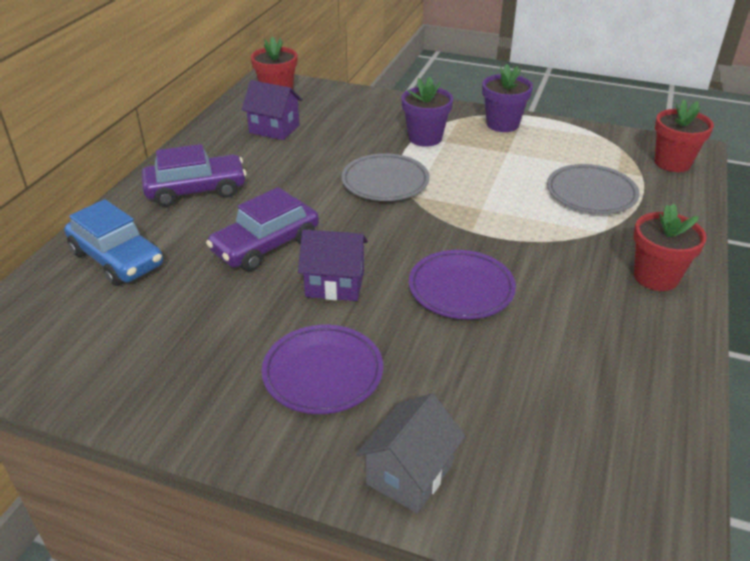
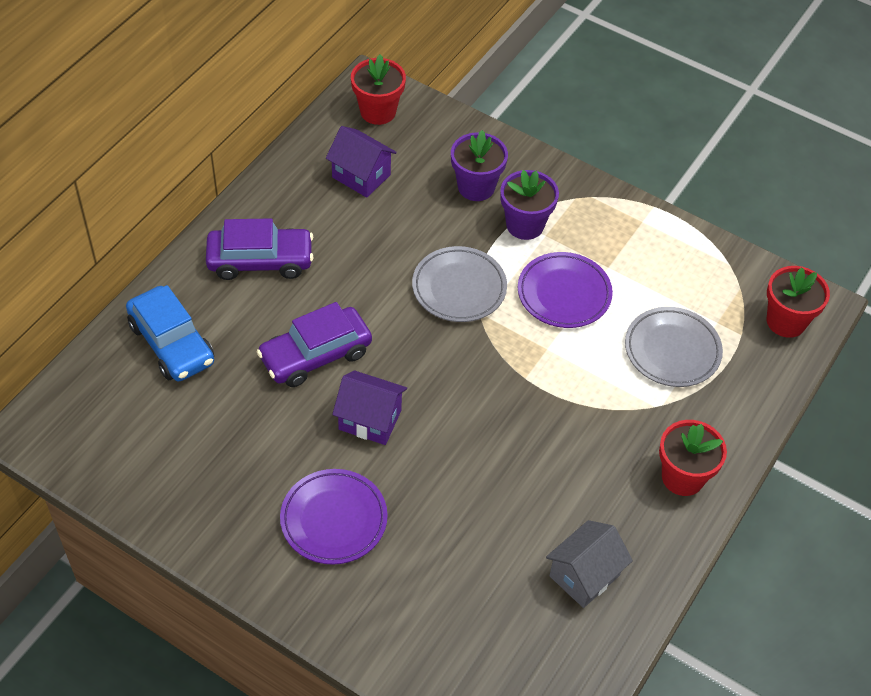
camera: 10 degrees right, 15 degrees up
(409, 474) = (378, 633): grey house -> grey house (584, 575)
(461, 289) = (487, 451): purple plate -> purple plate (564, 294)
(502, 124) = (621, 218): purple flower pot -> purple flower pot (476, 187)

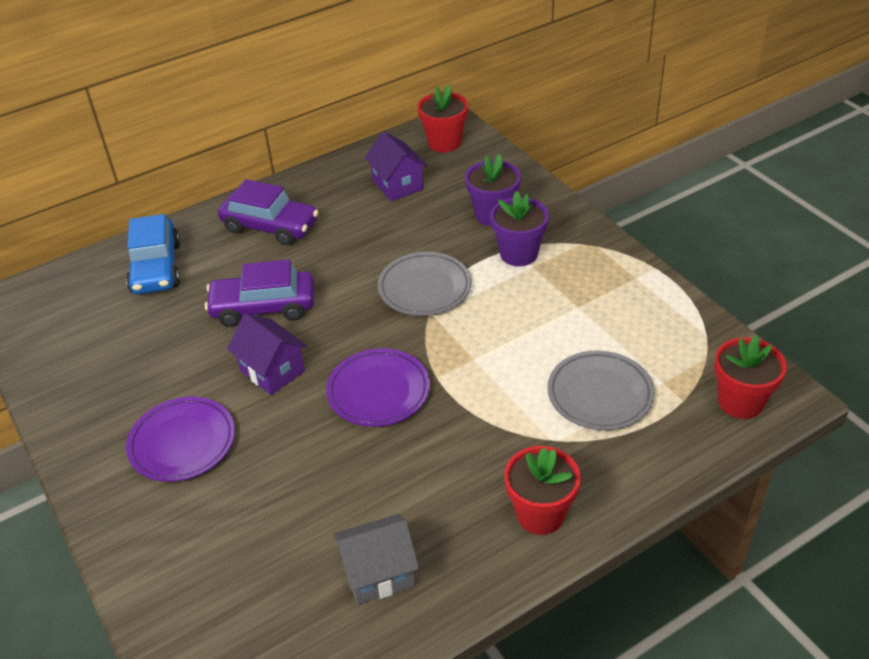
camera: 30 degrees right, 10 degrees down
(564, 294) = (520, 317): purple plate -> purple plate (378, 391)

